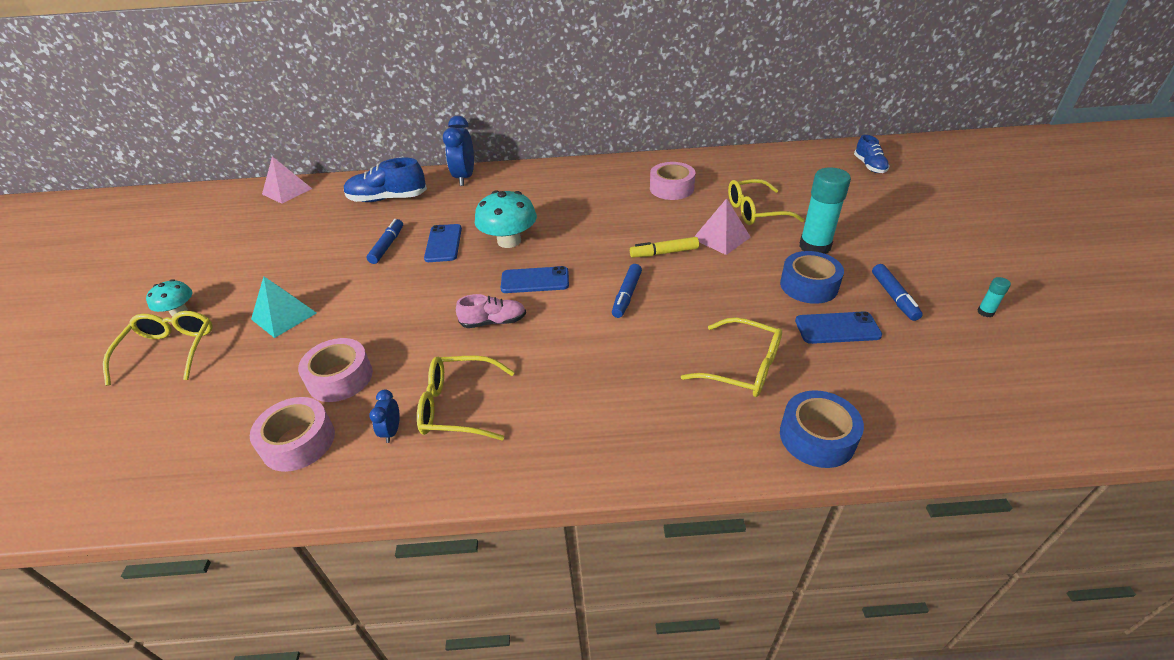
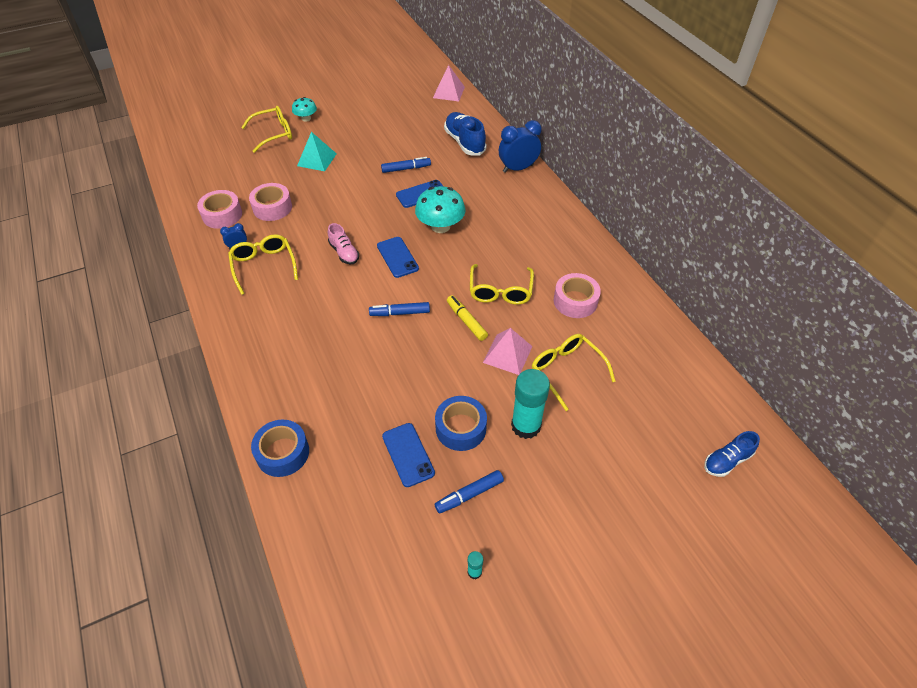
camera: 65 degrees right, 10 degrees up
(741, 367) = (341, 398): yellow glasses -> yellow glasses (500, 291)

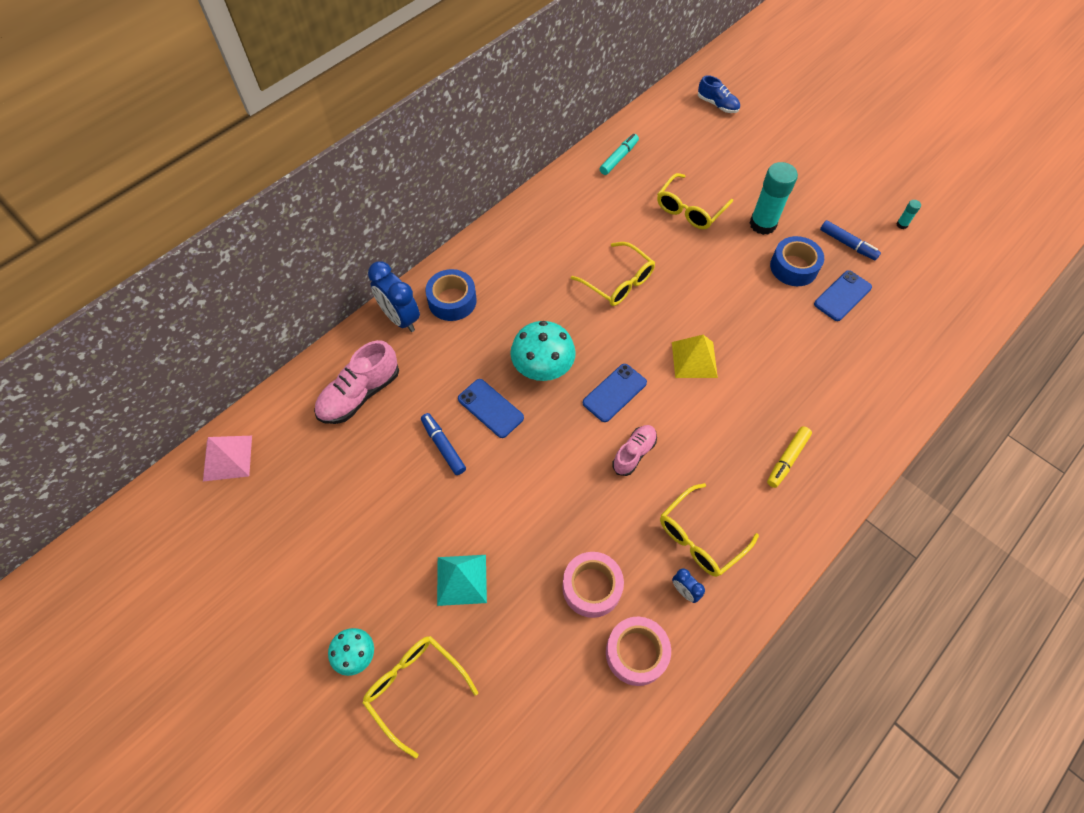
camera: 110 degrees left, 10 degrees up
(283, 453) = (906, 391): blue tape -> blue tape (452, 301)
(400, 313) = (694, 359): blue marker -> yellow pyramid
(464, 142) = (359, 394): blue shoe -> pink shoe
(466, 321) = (673, 298): yellow marker -> yellow marker (787, 459)
(500, 291) = (618, 281): yellow glasses -> yellow glasses turned 60 degrees clockwise
(507, 354) = (695, 255): pink pyramid -> none
(575, 301) = (601, 219): pink tape -> none
(654, 338) = (619, 158): none -> turquoise marker

